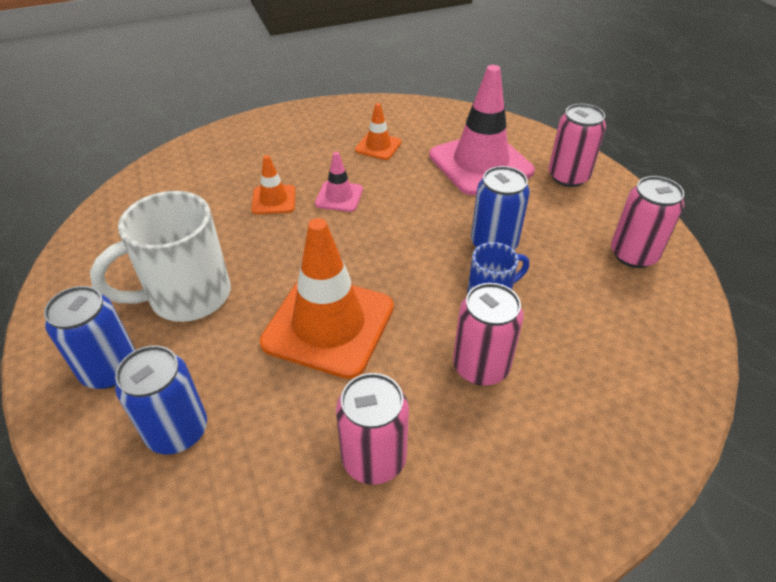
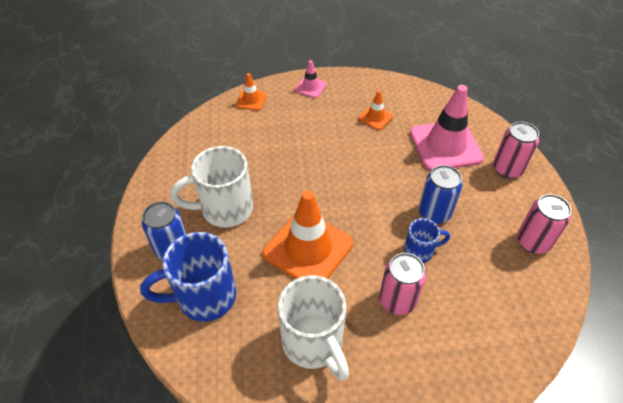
camera: 15 degrees right, 5 degrees up
(177, 431) = (204, 297): blue can -> blue mug
(274, 200) = (293, 148): orange traffic cone -> orange traffic cone (251, 100)
(339, 197) = (338, 154): pink traffic cone -> pink traffic cone (310, 87)
(374, 458) = (314, 343): pink can -> white mug

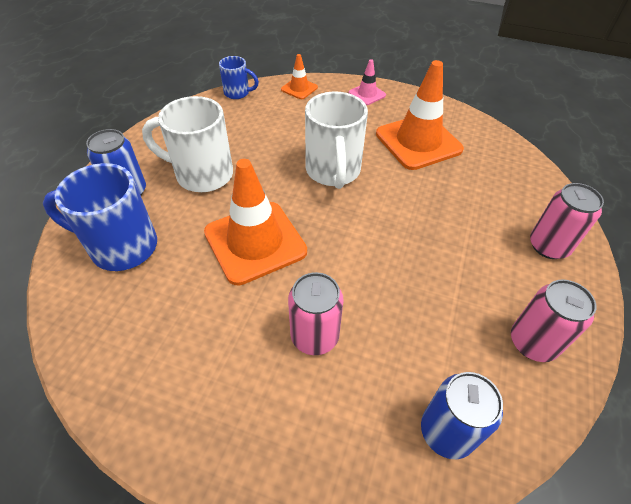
camera: 25 degrees right, 0 degrees up
(314, 343) = (190, 340): white mug -> white mug (333, 172)
(375, 117) = (418, 142): orange traffic cone -> orange traffic cone, size x2.10
(420, 251) = (377, 294): blue mug -> blue mug (238, 93)
(434, 213) = (423, 260): blue can -> blue can (447, 431)
(445, 145) = (483, 195): pink traffic cone -> none

